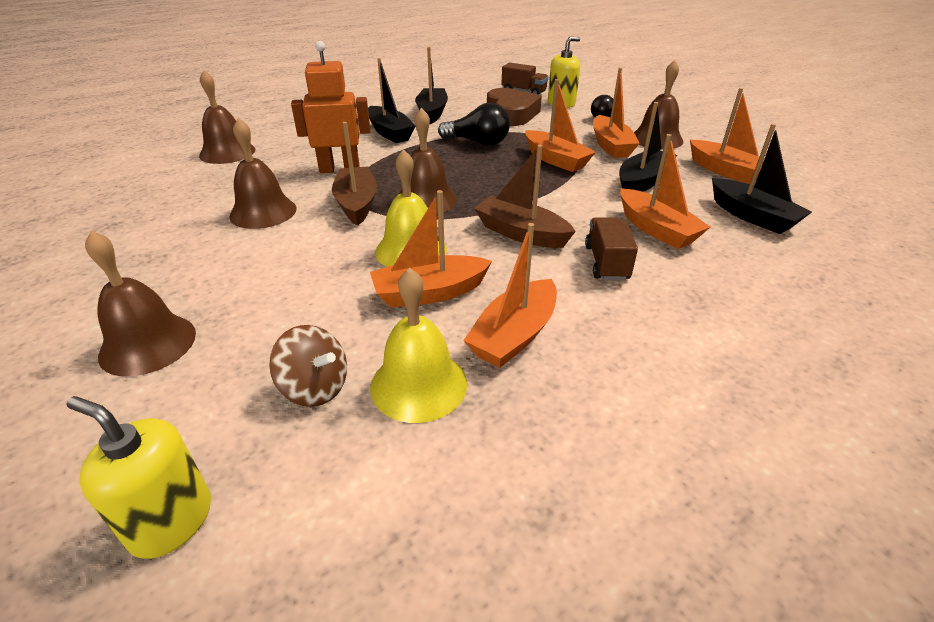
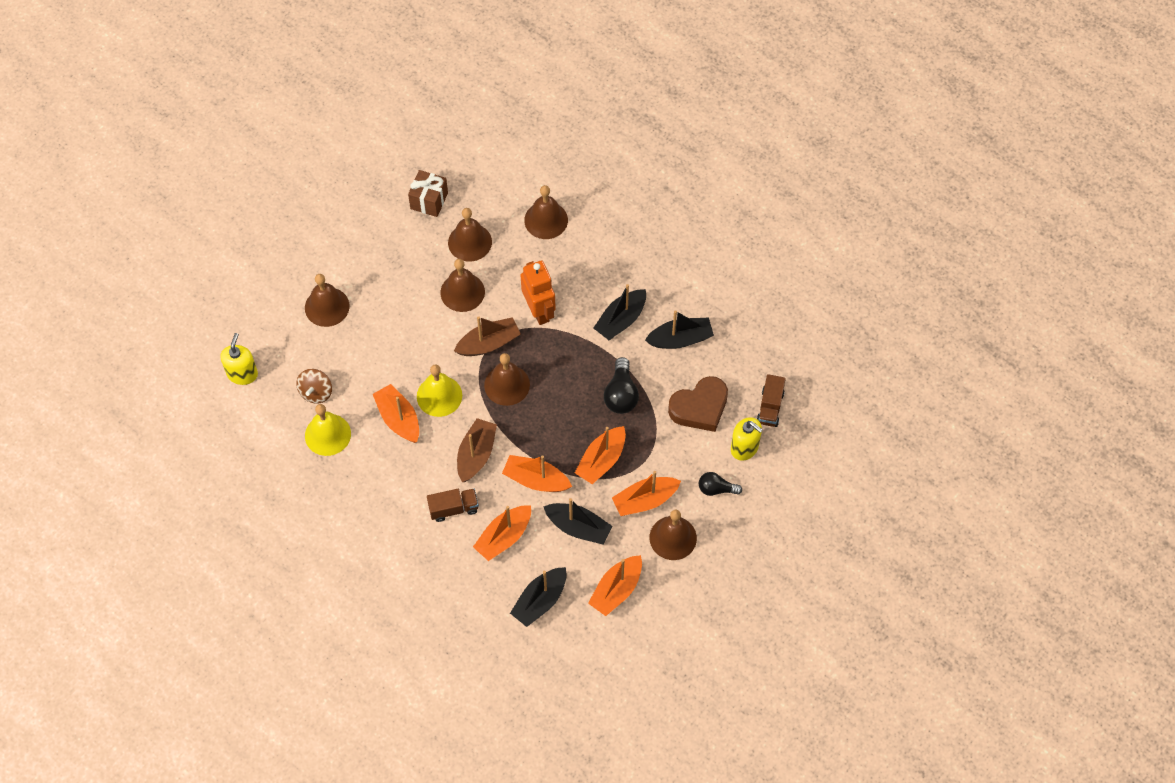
camera: 75 degrees right, 25 degrees up
(94, 218) = (429, 201): none -> brown gift
(196, 198) = (470, 242): none -> brown bell
(514, 335) = (372, 469): orange boat -> orange boat (536, 480)

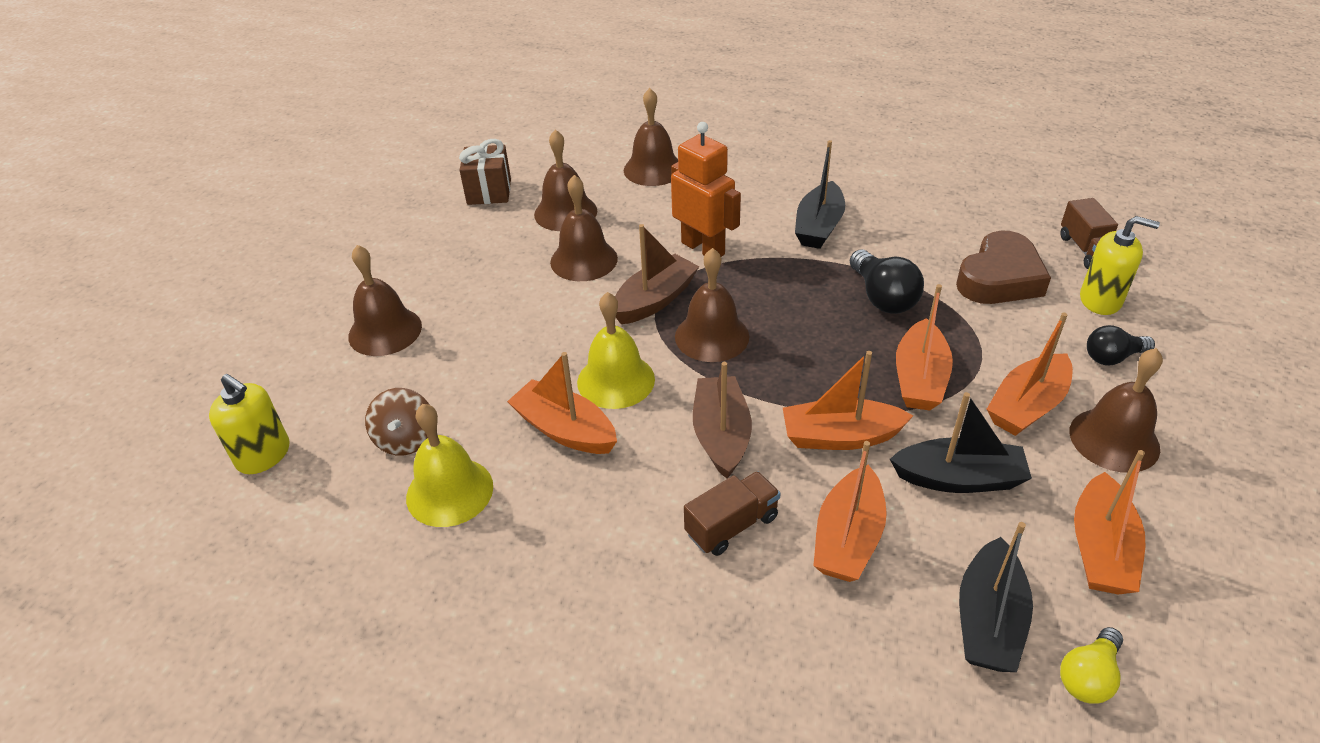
camera: 20 degrees left, 20 degrees down
(242, 374) = (263, 455): yellow soap dispenser -> yellow soap dispenser turned 135 degrees clockwise
(563, 641) = (1088, 676): none -> yellow light bulb
(680, 339) = (910, 222): black boat -> none

